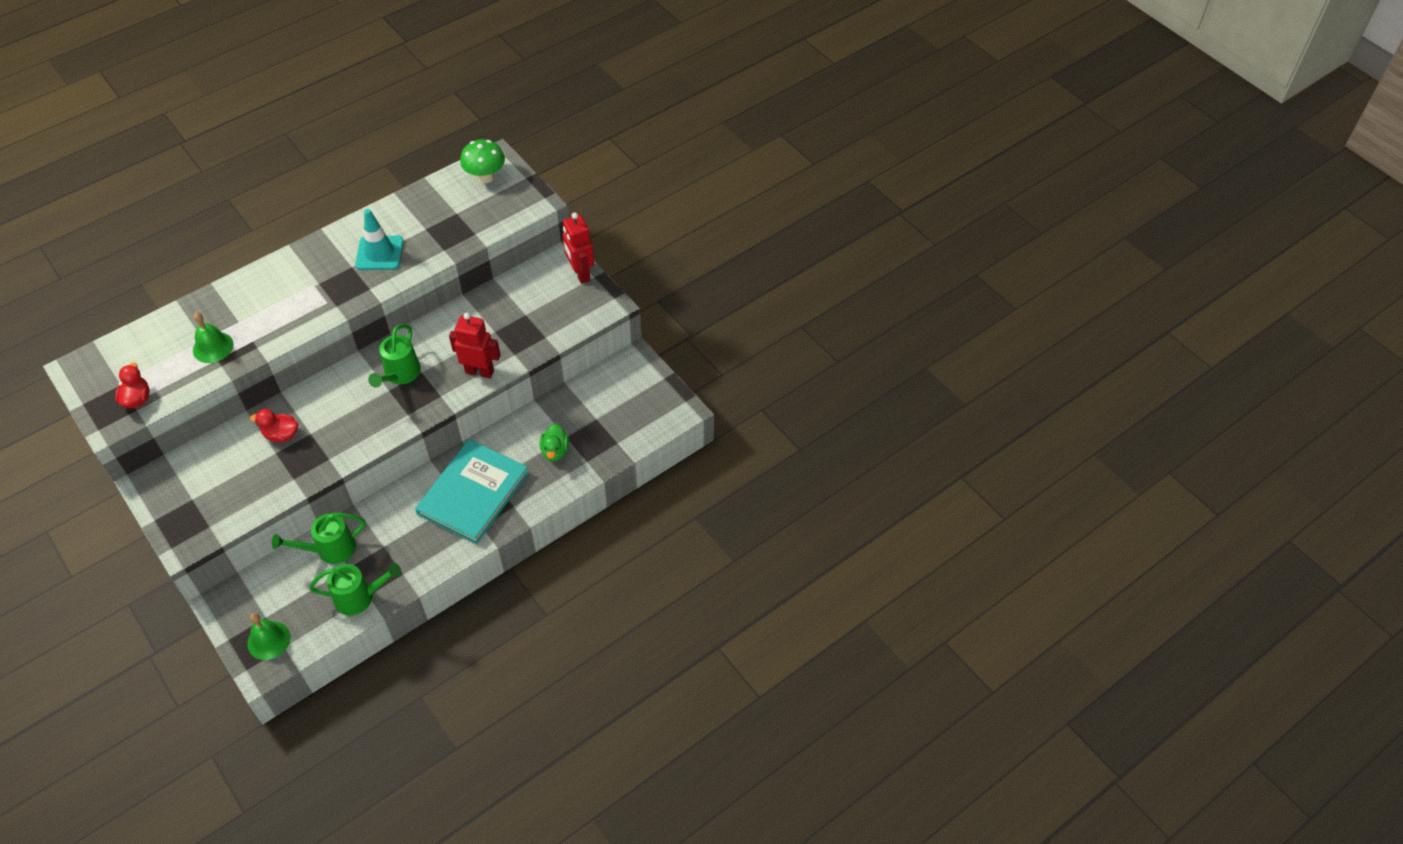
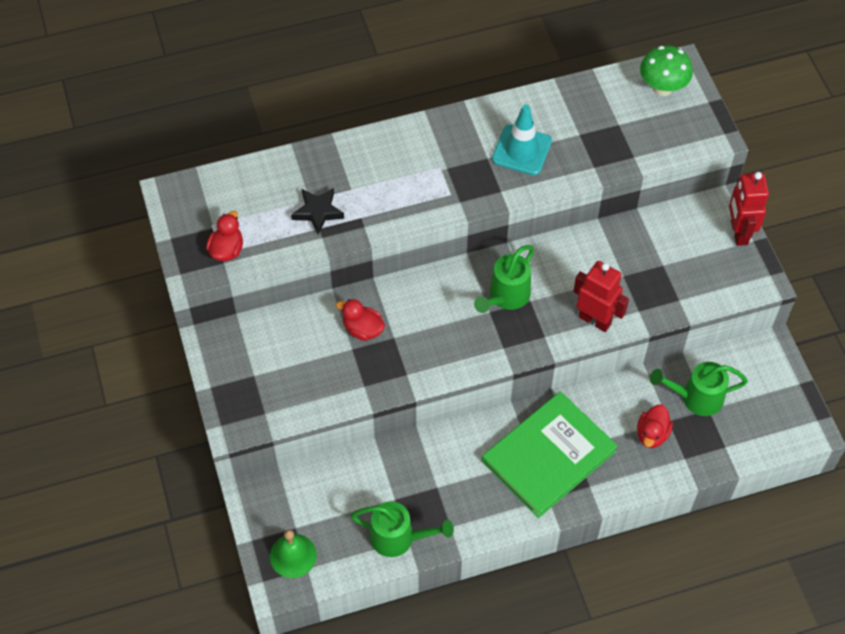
camera: 20 degrees right, 5 degrees up
(213, 347) = (318, 212): green bell -> black star
(329, 550) = (379, 472): green watering can -> green watering can (695, 398)
(473, 493) = (548, 456): turquoise book -> green book
(555, 451) = (652, 434): green duck -> red duck

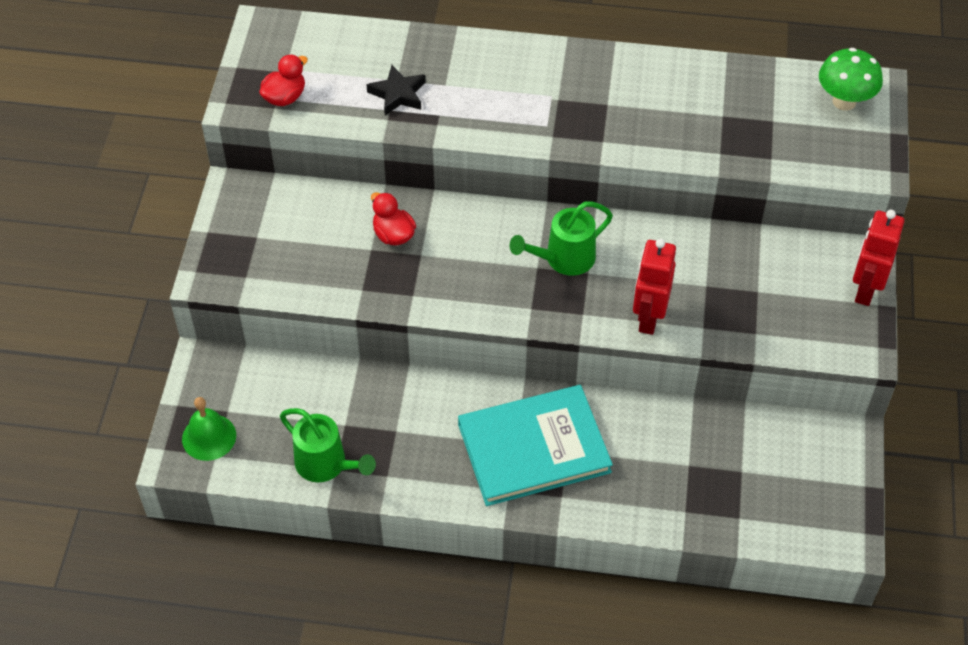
camera: 25 degrees right, 5 degrees down
(521, 150) = (649, 109): turquoise traffic cone -> none
(548, 456) = (534, 448): green book -> turquoise book
(595, 320) = (648, 318): red robot -> red robot turned 135 degrees counterclockwise
(652, 434) = (662, 471): red duck -> none
(695, 398) = (733, 453): green watering can -> none

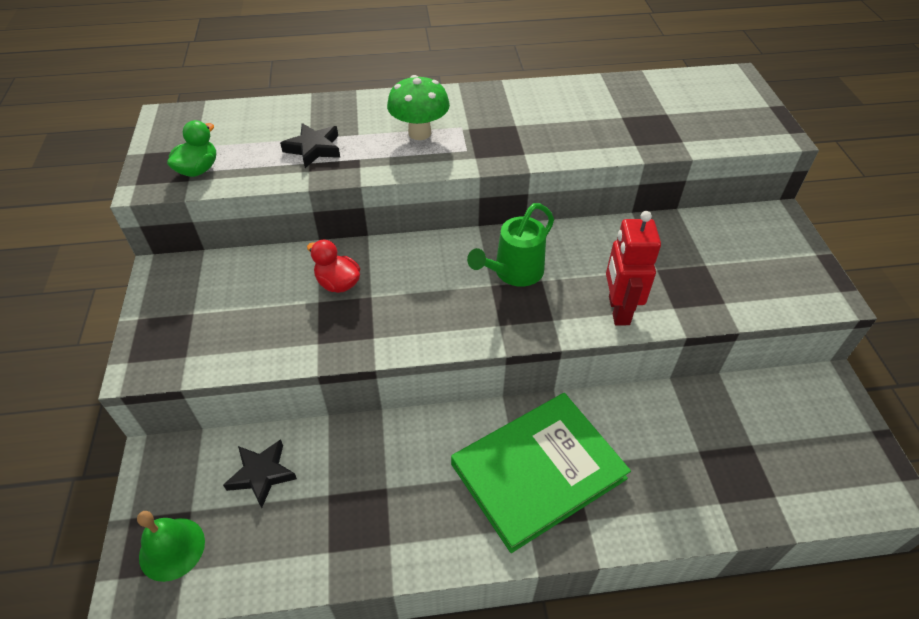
camera: 15 degrees left, 5 degrees down
(285, 97) = (198, 169): red duck -> green duck
(291, 395) = (262, 474): none -> black star
(327, 465) = (318, 549): green watering can -> none
(534, 448) = (538, 471): turquoise book -> green book
(844, 101) = (717, 91): green mushroom -> green mushroom (419, 133)
(865, 290) = (797, 244): red robot -> none

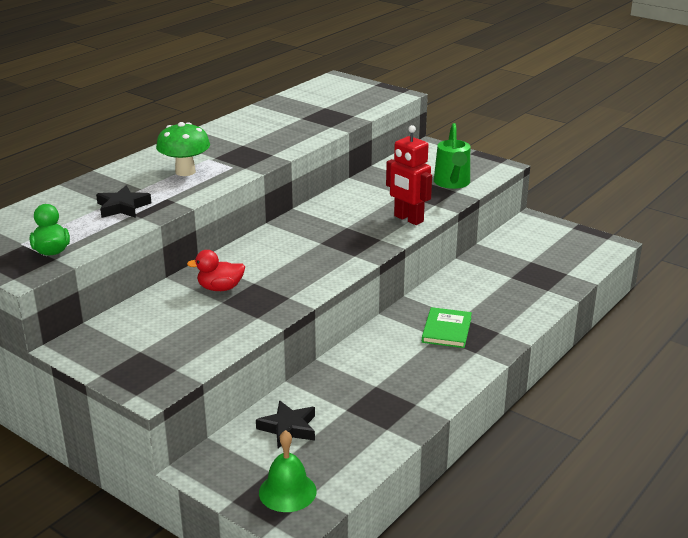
camera: 45 degrees left, 20 degrees down
(513, 273) = (325, 232): green watering can -> green watering can (452, 183)
(538, 471) = (446, 330): green book -> green book, size x0.50

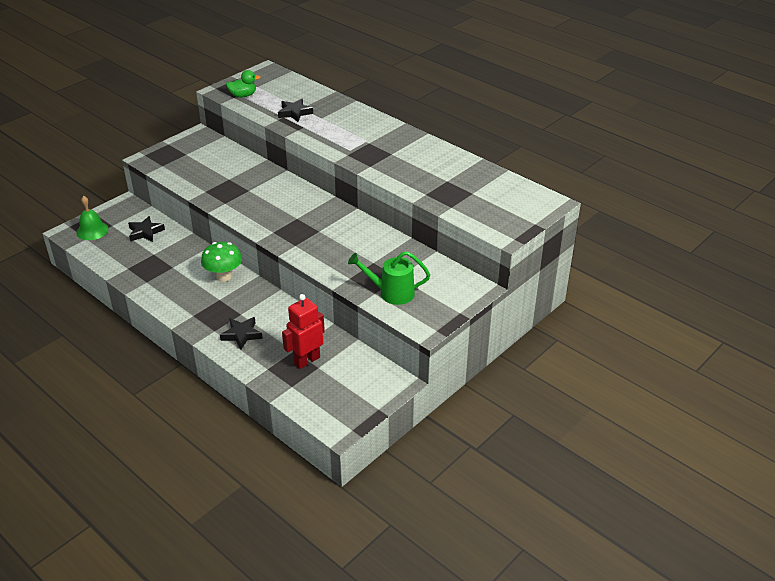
camera: 95 degrees right, 10 degrees up
(185, 171) = (345, 132): green mushroom -> green mushroom (224, 276)
(220, 288) = (246, 178): red duck -> none
(408, 219) = (326, 261): red robot -> red robot (306, 360)
(446, 330) = (226, 305): green book -> none
(498, 312) = (241, 335): none -> black star

